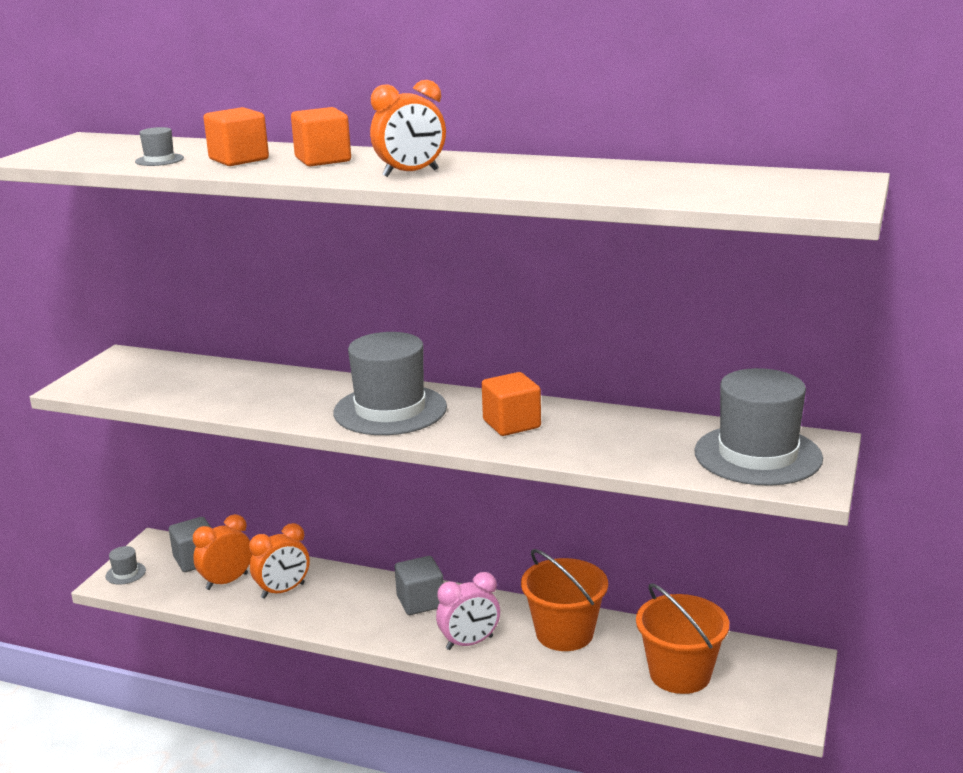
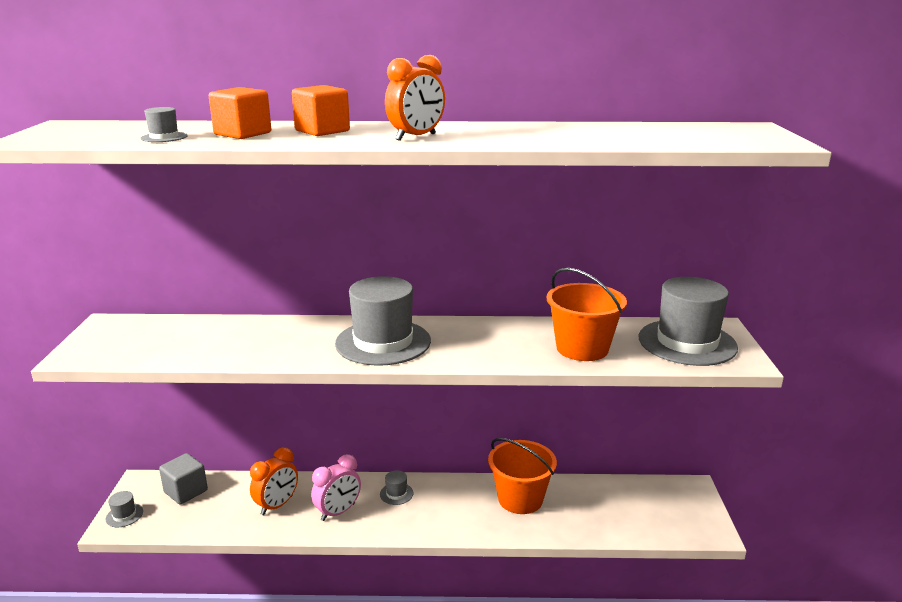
camera: 20 degrees left, 0 degrees up
(227, 581) = (223, 506): orange clock -> none
(420, 602) = (396, 494): grey cube -> grey hat
(469, 643) = (453, 521): pink clock -> pink clock (338, 512)
(511, 424) = (489, 341): orange cube -> none
(680, 674) = (620, 515): orange bucket -> orange bucket (582, 348)

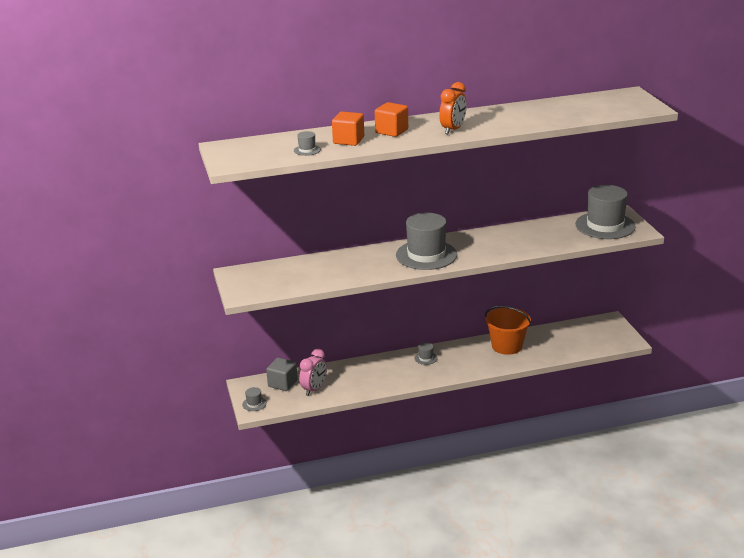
camera: 15 degrees left, 5 degrees up
(277, 505) = (352, 379): orange clock -> none
(338, 512) = (395, 375): pink clock -> pink clock (314, 389)
(582, 348) = (547, 239): orange bucket -> none

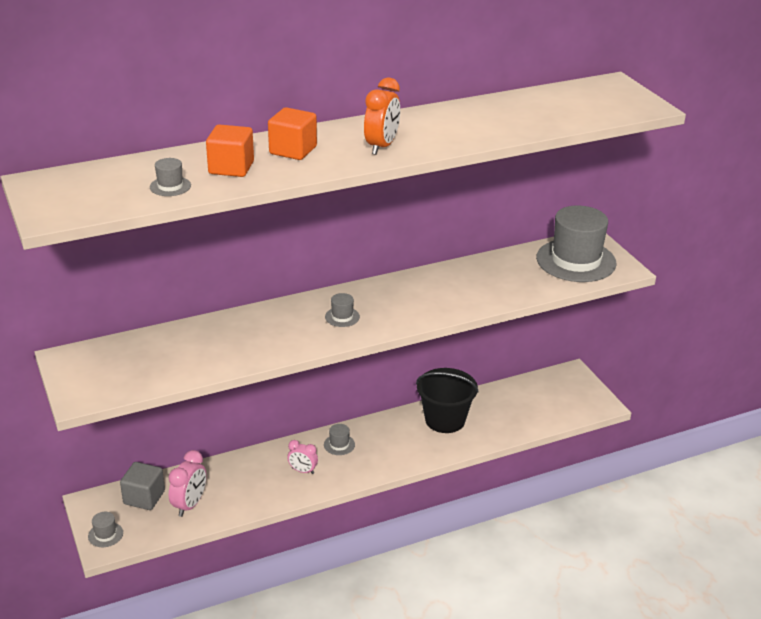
camera: 10 degrees left, 5 degrees up
(397, 373) = (303, 471): none -> pink clock
(426, 255) = (342, 317): grey hat -> grey hat, size x0.40
(507, 346) = (445, 420): orange bucket -> black bucket

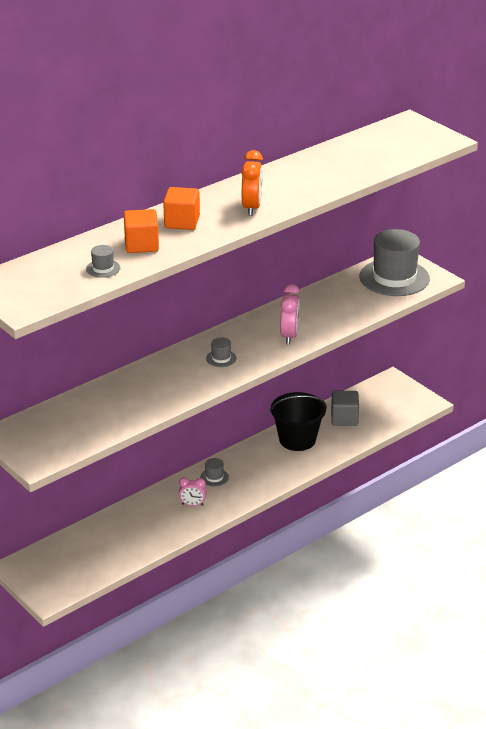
camera: 15 degrees left, 0 degrees up
(105, 534) = (45, 588): grey hat -> none
(144, 497) = (63, 553): grey cube -> grey cube (344, 418)
(190, 505) = (107, 551): pink clock -> pink clock (289, 336)

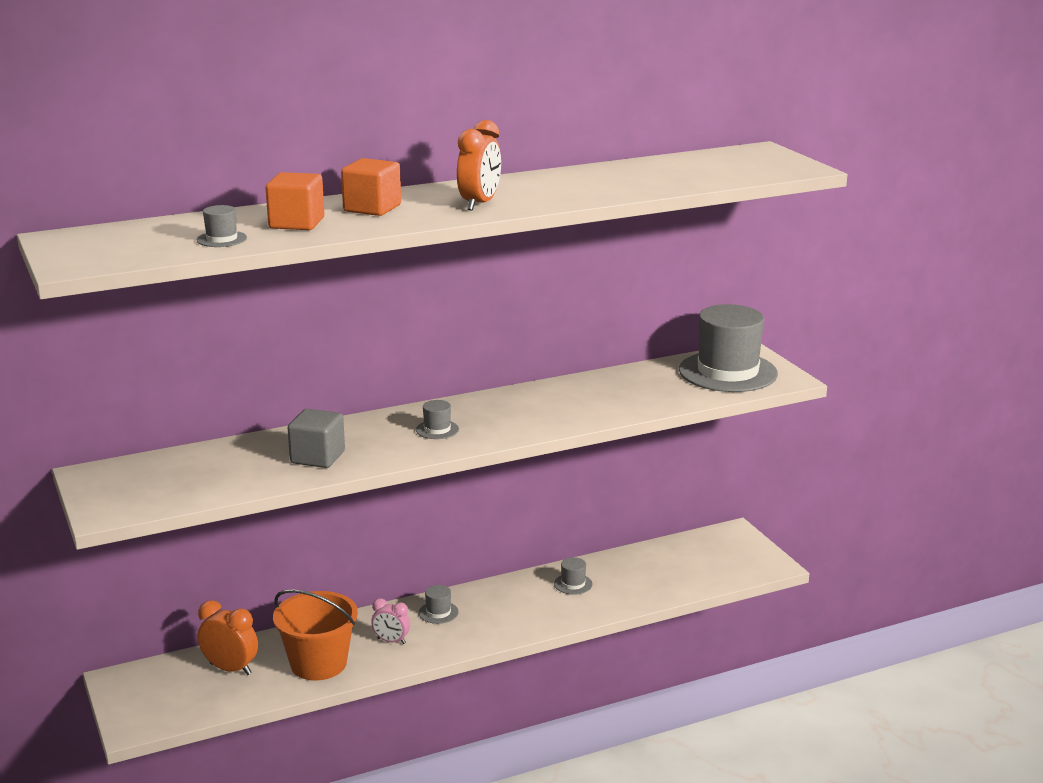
camera: 15 degrees right, 10 degrees down
(92, 544) = (230, 669): none -> orange clock
(151, 530) = (318, 664): none -> orange bucket
(289, 336) = (546, 416): pink clock -> none
(297, 439) = (573, 584): black bucket -> grey hat
(344, 418) = (649, 568): grey cube -> grey cube (317, 457)

